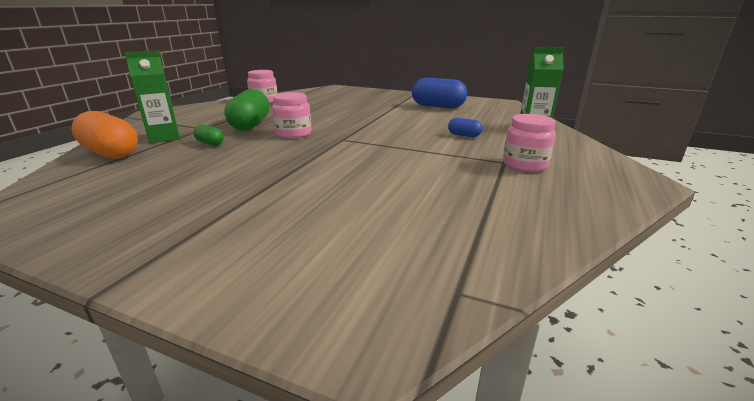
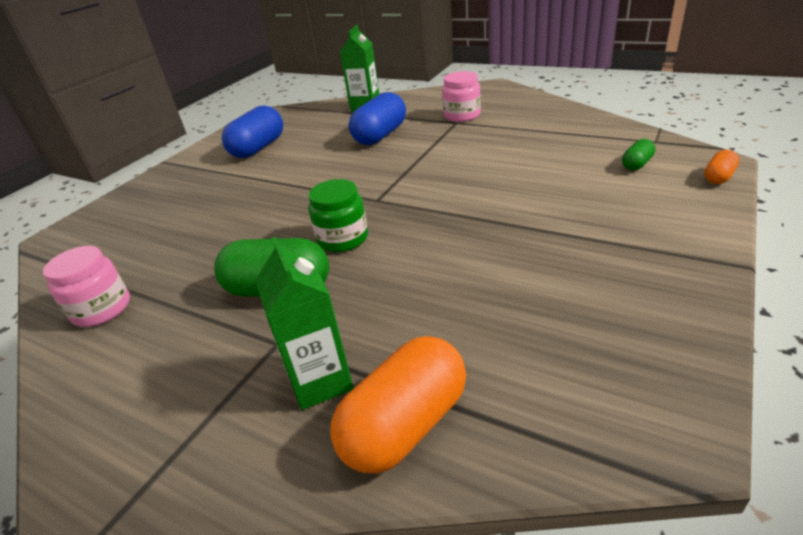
camera: 80 degrees left, 10 degrees up
(210, 143) = (371, 309): green capsule -> green capsule (636, 164)
(293, 133) = (343, 239): pink jar -> green jar
(310, 332) = (718, 177): none -> orange capsule
(464, 135) = (380, 135): blue capsule -> blue capsule, size x2.06

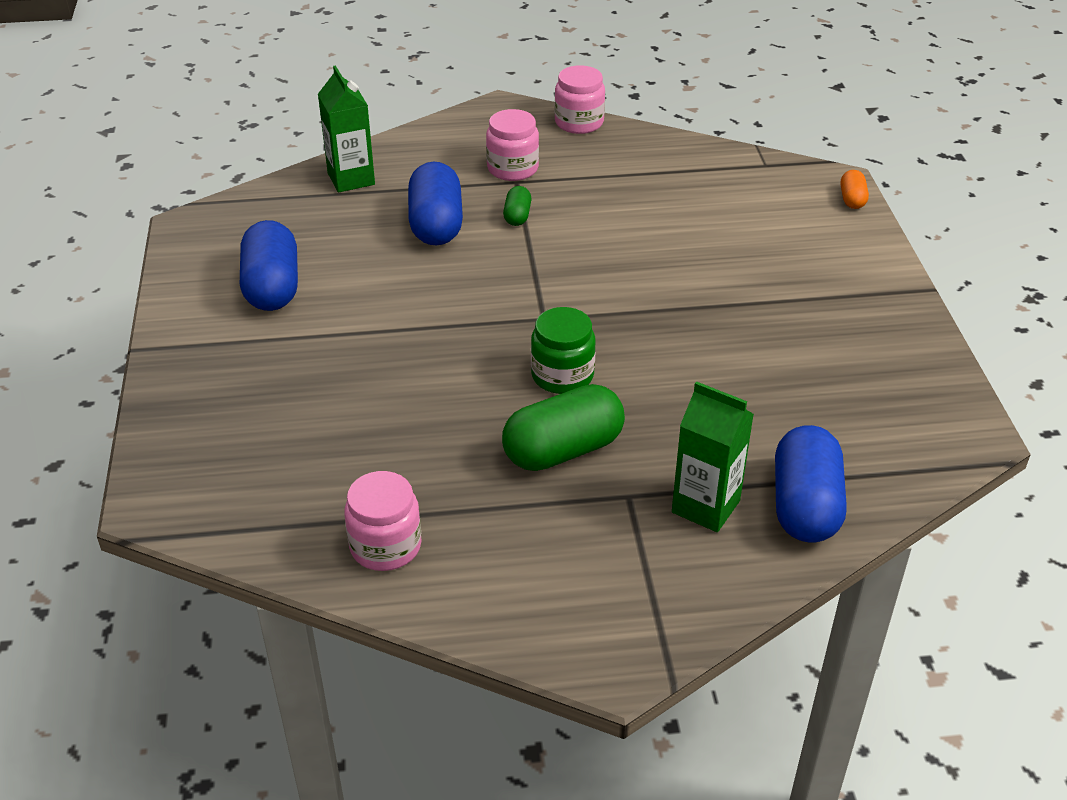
camera: 40 degrees left, 5 degrees up
(405, 425) = (805, 506): orange capsule -> blue capsule
(534, 99) = (579, 123): none -> pink jar
(636, 164) = (771, 200): green capsule -> green capsule (517, 216)

